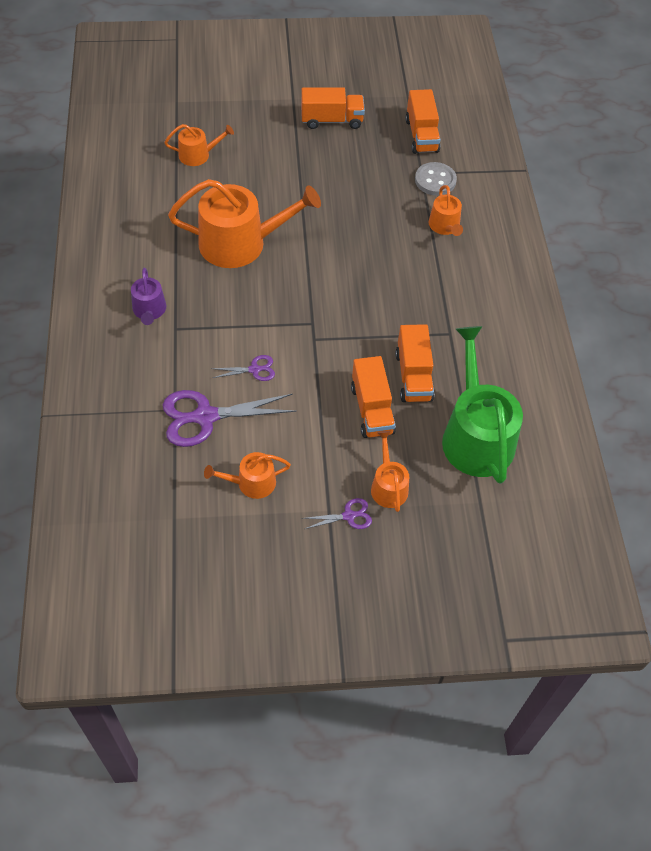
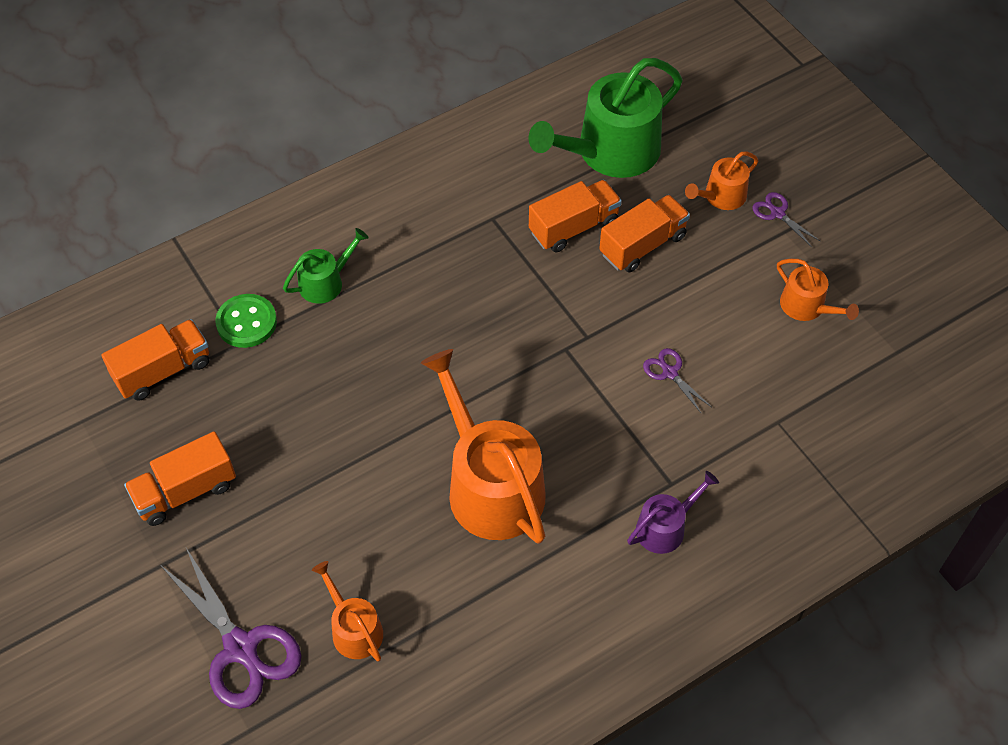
camera: 115 degrees left, 0 degrees up
(205, 417) = (765, 388): purple scissors -> purple scissors (241, 648)
(331, 120) = (185, 491): orange truck -> orange truck turned 90 degrees counterclockwise
(435, 180) = (246, 322): grey button -> green button
(445, 226) = (326, 282): orange watering can -> green watering can

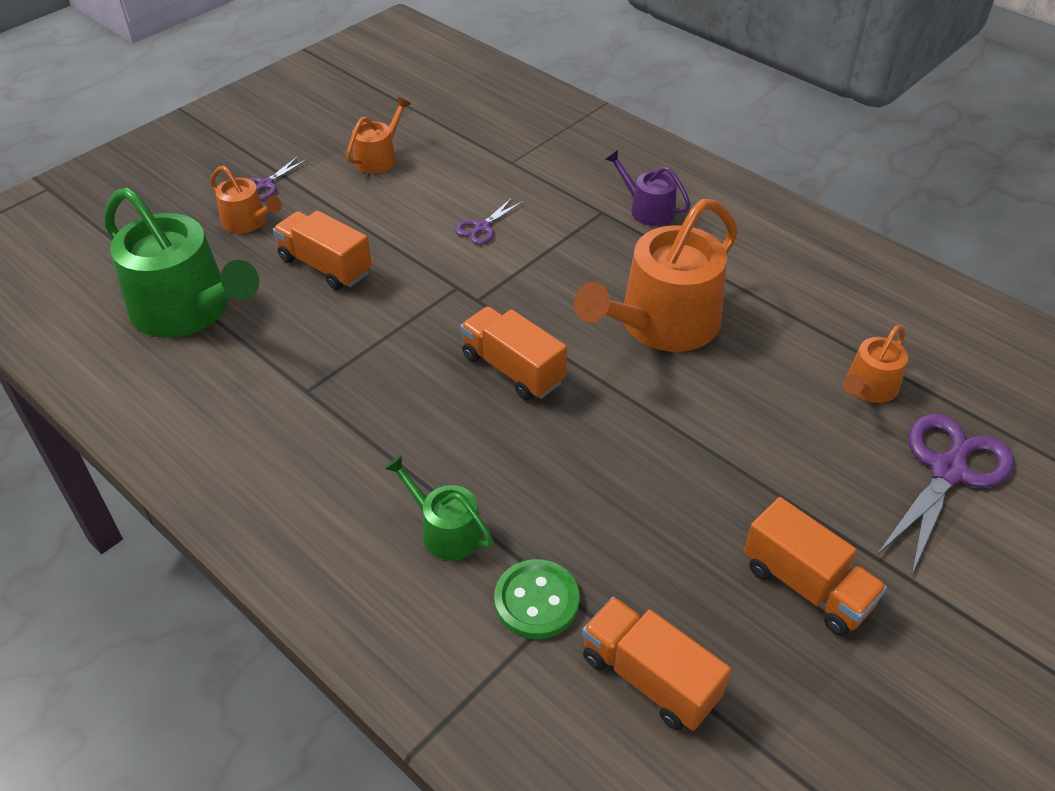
camera: 105 degrees left, 10 degrees down
(574, 227) = (309, 320): orange truck -> orange truck (513, 369)

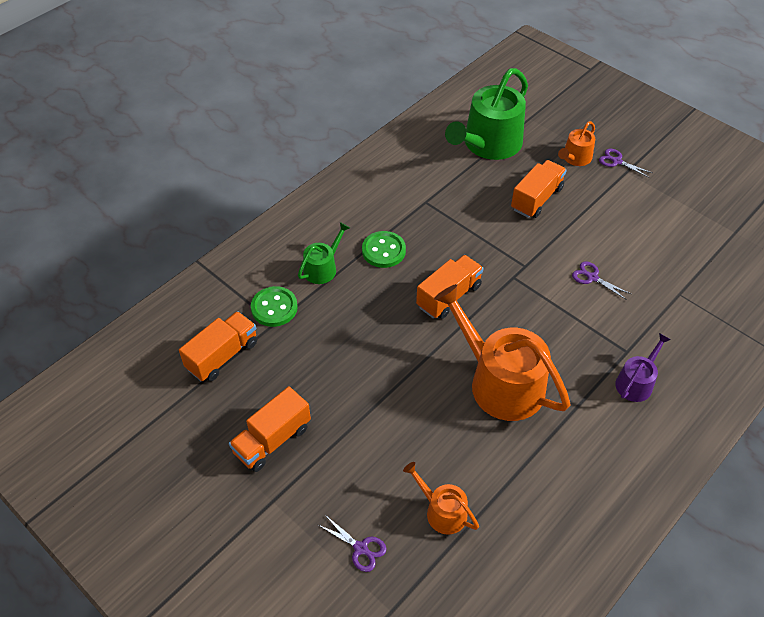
camera: 90 degrees right, 5 degrees up
(379, 157) = (663, 216): orange watering can -> none
(412, 446) = (383, 251): none -> green button
(948, 470) = (361, 548): purple scissors -> purple scissors, size x0.49

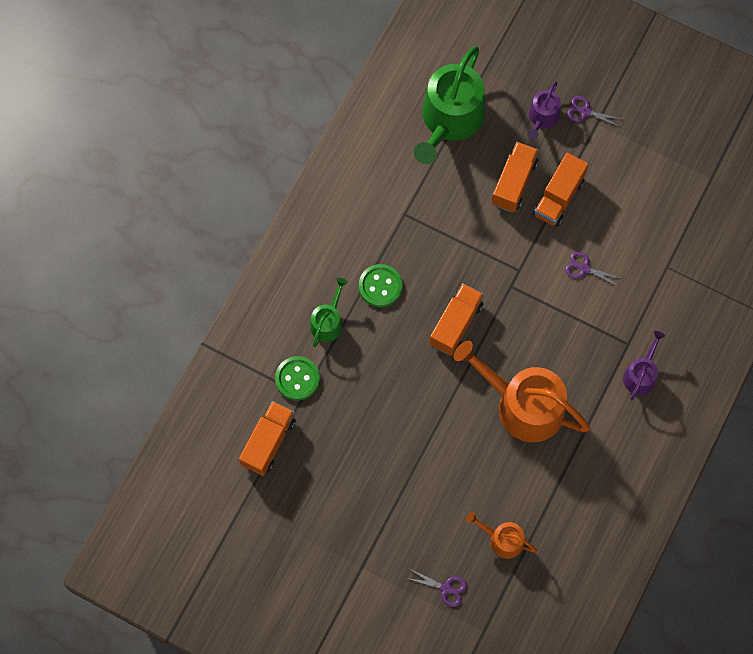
camera: 15 degrees left, 20 degrees up
(272, 440) = (342, 513): orange truck -> orange truck (558, 197)
(575, 158) = (542, 117): orange watering can -> purple watering can

